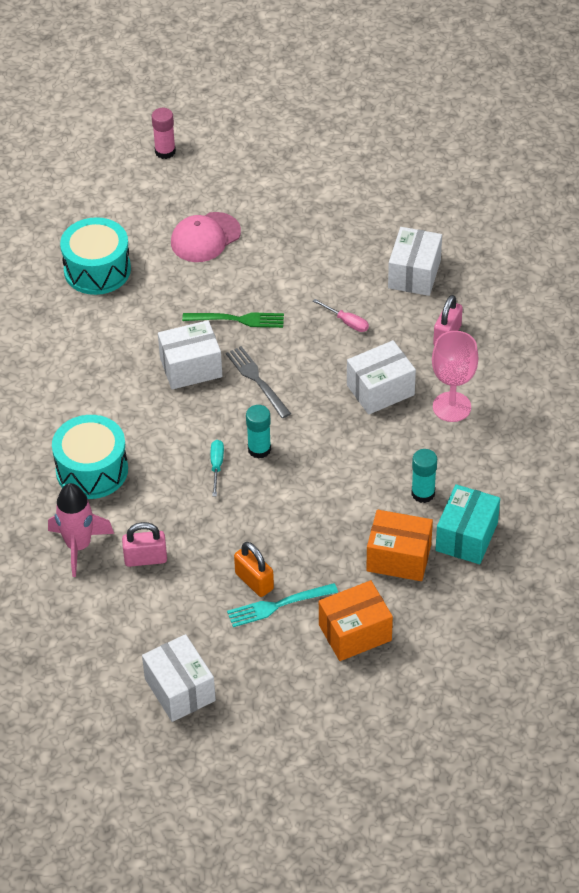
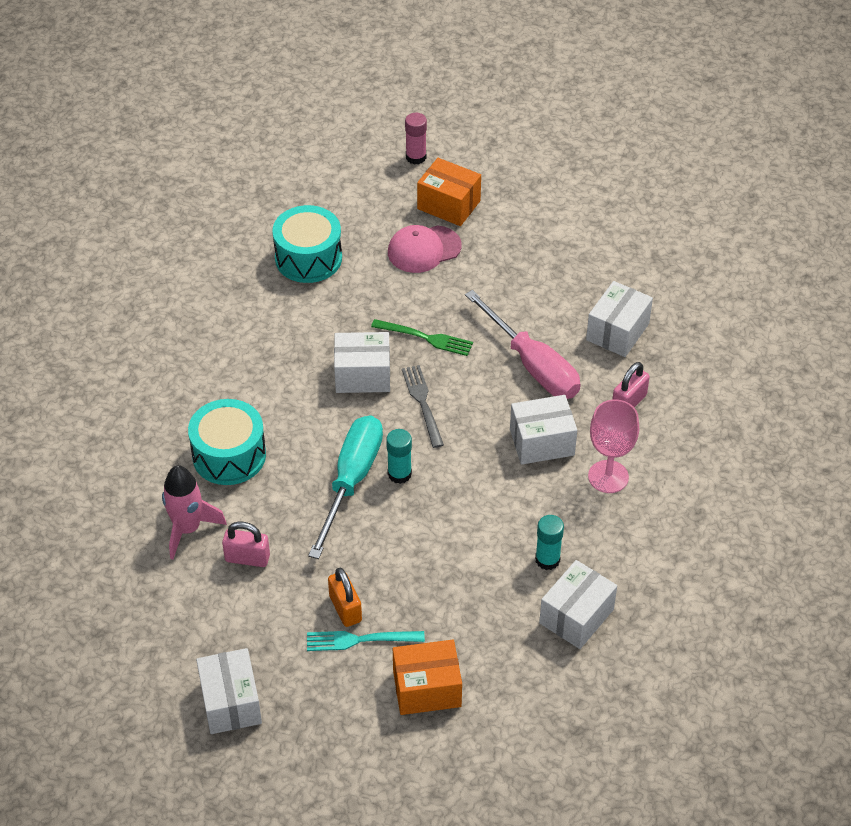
camera: 15 degrees right, 0 degrees up
(216, 466) = (351, 481): turquoise screwdriver -> turquoise screwdriver, size x2.46
(347, 322) = (532, 365): pink screwdriver -> pink screwdriver, size x2.46
(399, 558) = (499, 621): orange box -> orange box (448, 205)
(466, 536) = (576, 616): turquoise box -> white box

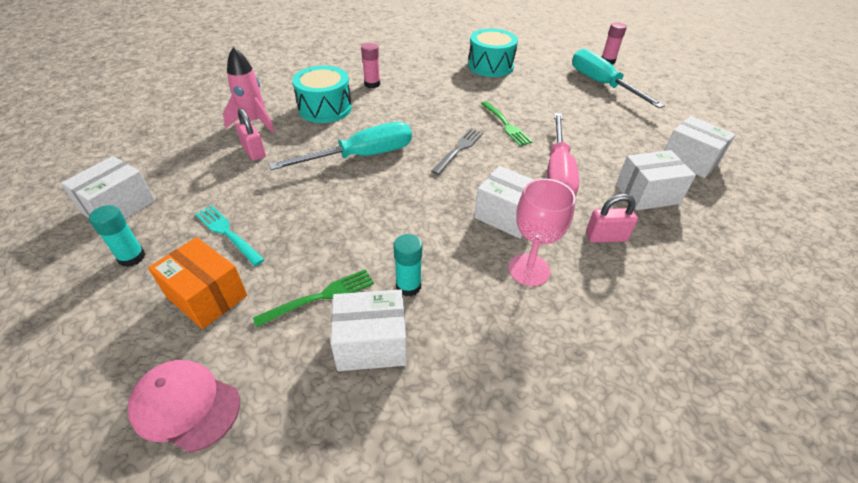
camera: 45 degrees right, 5 degrees down
(225, 384) = (372, 84): none -> pink glue stick
(345, 608) = (251, 211): orange padlock -> none
(362, 375) = (445, 119): white box -> white box (690, 160)
(399, 474) = (392, 171): turquoise glue stick -> turquoise glue stick (132, 257)
(424, 249) = (560, 92): pink cap -> pink cap (185, 406)
(448, 205) = (602, 84): orange box -> turquoise screwdriver
(502, 619) = (320, 297): none -> green fork

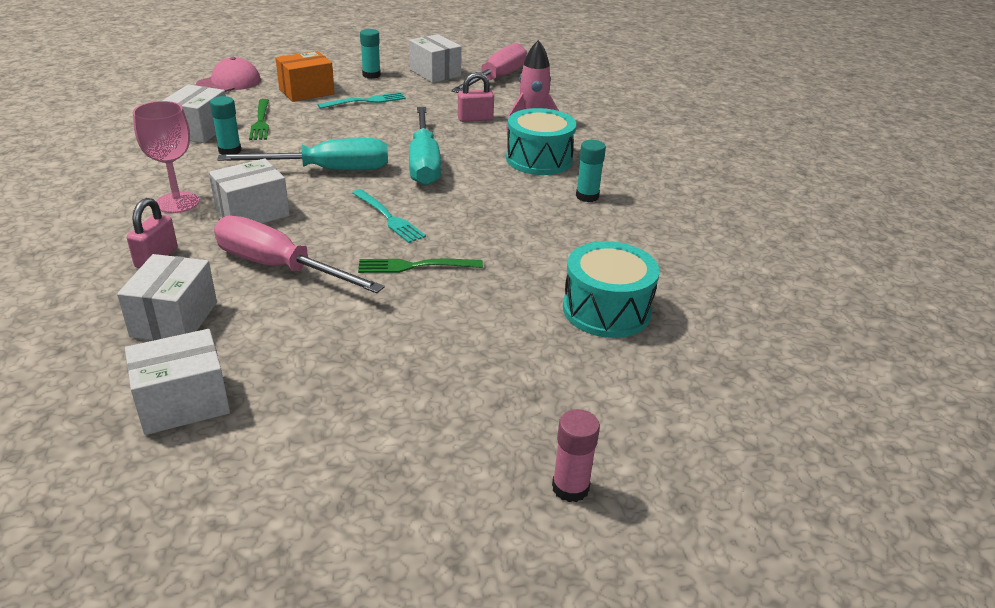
camera: 110 degrees right, 10 degrees down
(136, 160) = (497, 79): none -> pink screwdriver
(372, 84) = (587, 196): pink glue stick -> turquoise glue stick
(459, 149) = (388, 217): grey fork -> turquoise fork
(602, 84) = (471, 422): turquoise screwdriver -> turquoise screwdriver (327, 170)

